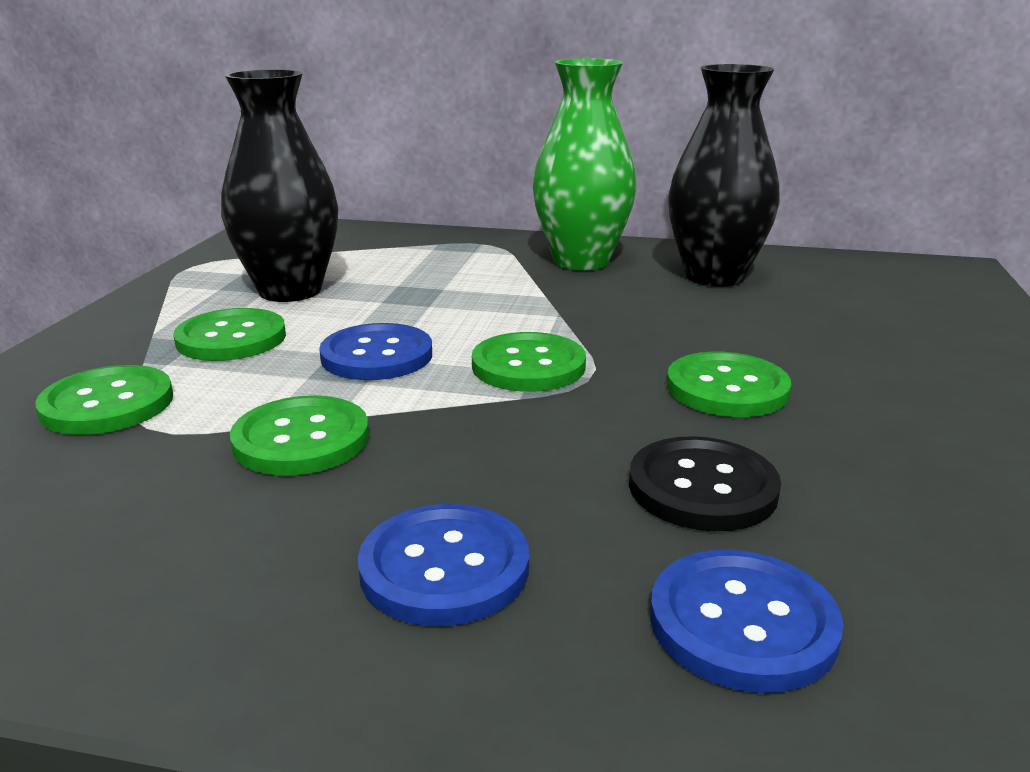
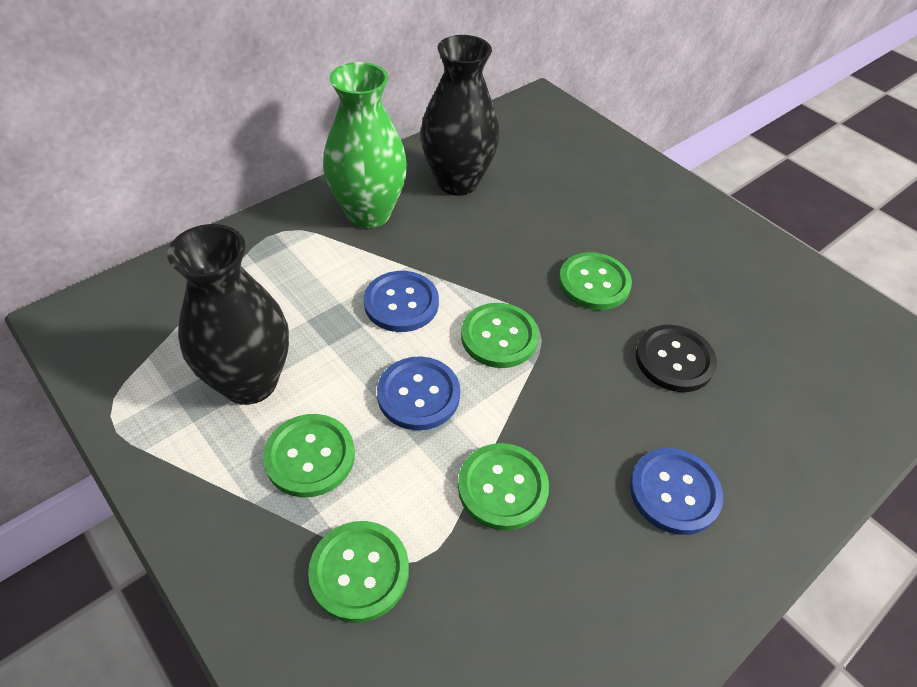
camera: 55 degrees left, 25 degrees up
(742, 623) = (771, 419): blue button -> blue button (401, 303)

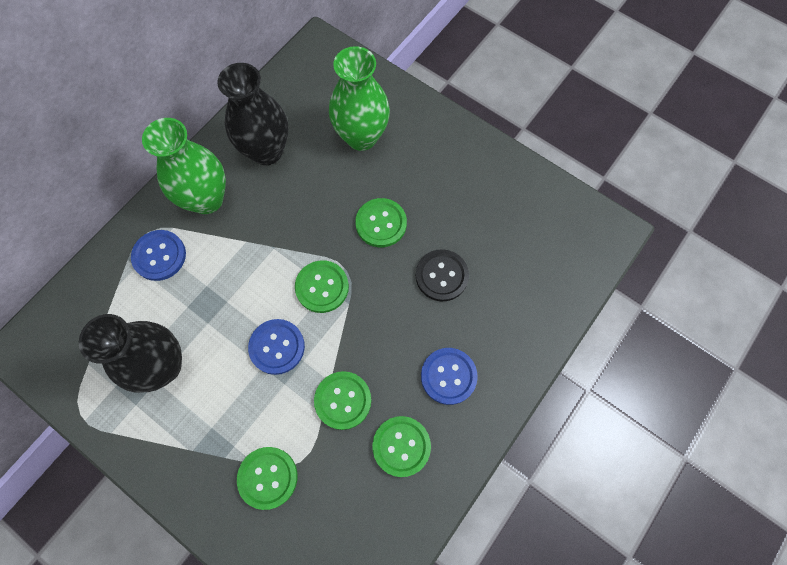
camera: 10 degrees left, 20 degrees up
(310, 456) = (218, 410): green button -> green button (401, 446)
(401, 303) = (249, 276): blue button -> blue button (159, 256)
(581, 191) = (361, 137): none -> green vase

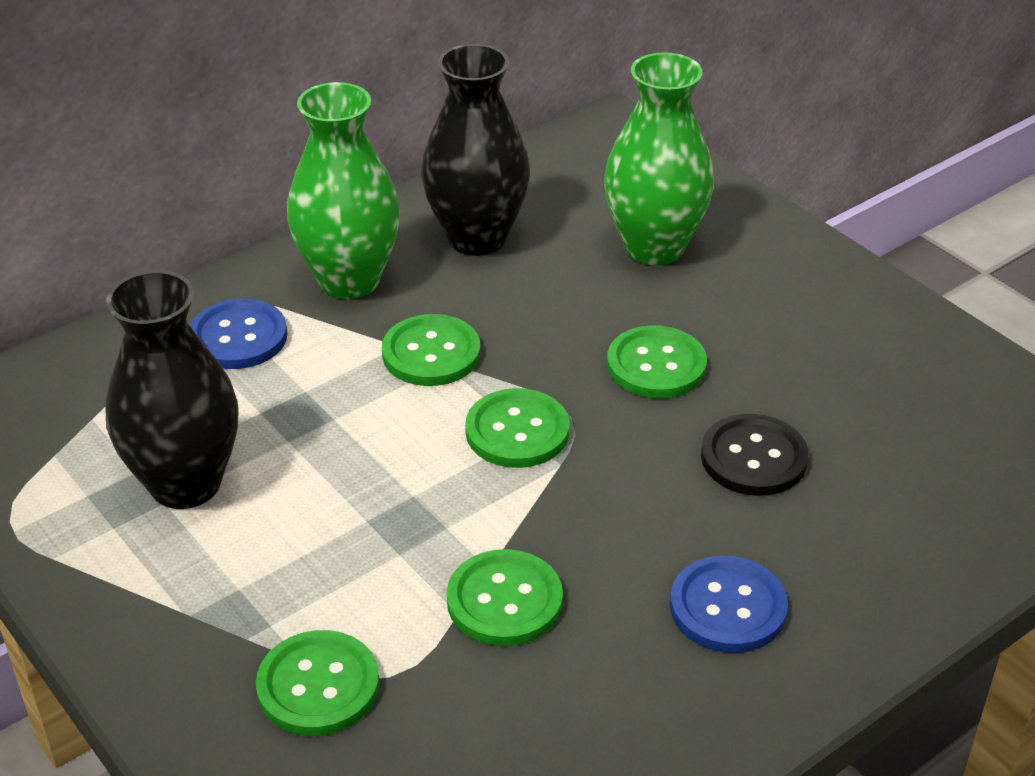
camera: 15 degrees right, 30 degrees down
(277, 347) = (404, 498): blue button -> none
(401, 446) = (600, 695): green button -> green button (431, 353)

